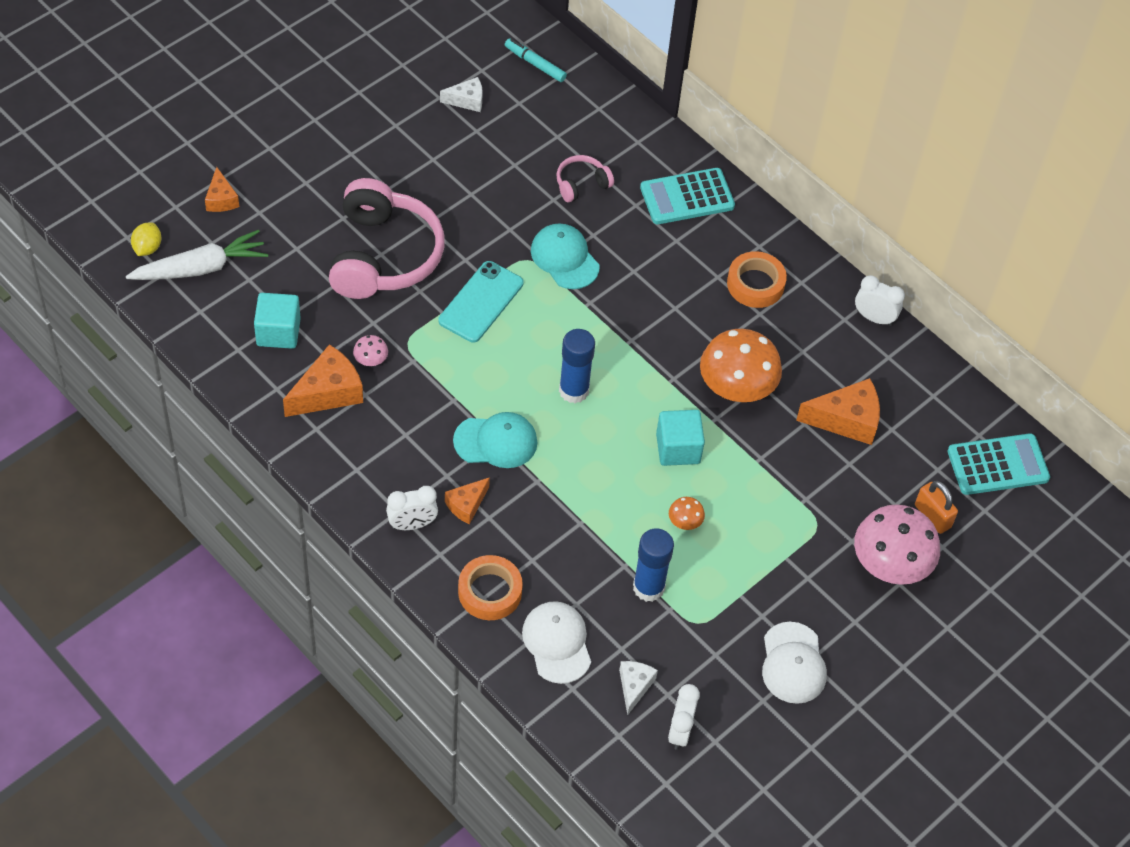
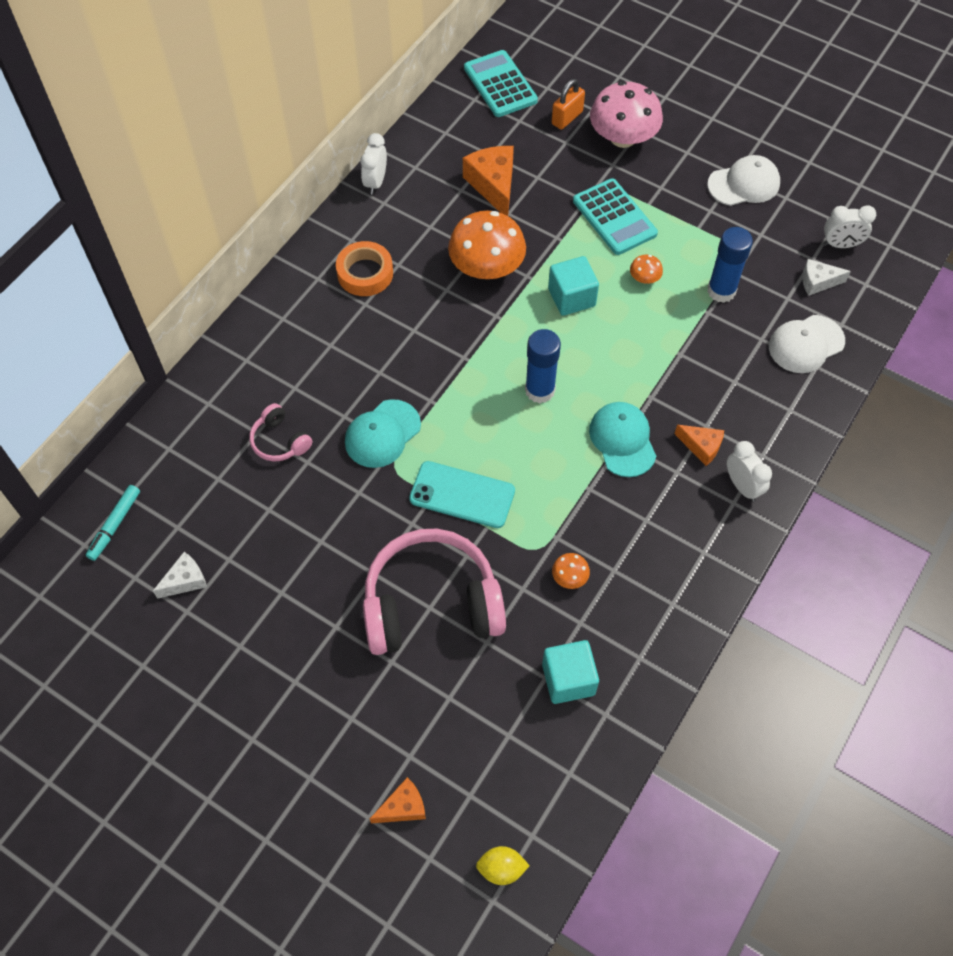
camera: 100 degrees left, 5 degrees up
(200, 268) = (510, 794): white carrot -> none
(328, 392) = (625, 605): orange cheese -> none
(371, 359) = (569, 577): pink mushroom -> orange mushroom
(467, 100) = (185, 580): white cheese -> white cheese turned 75 degrees clockwise
(490, 592) = (781, 406): orange tape -> none
(687, 197) = (272, 347): turquoise calculator -> turquoise calculator (614, 217)

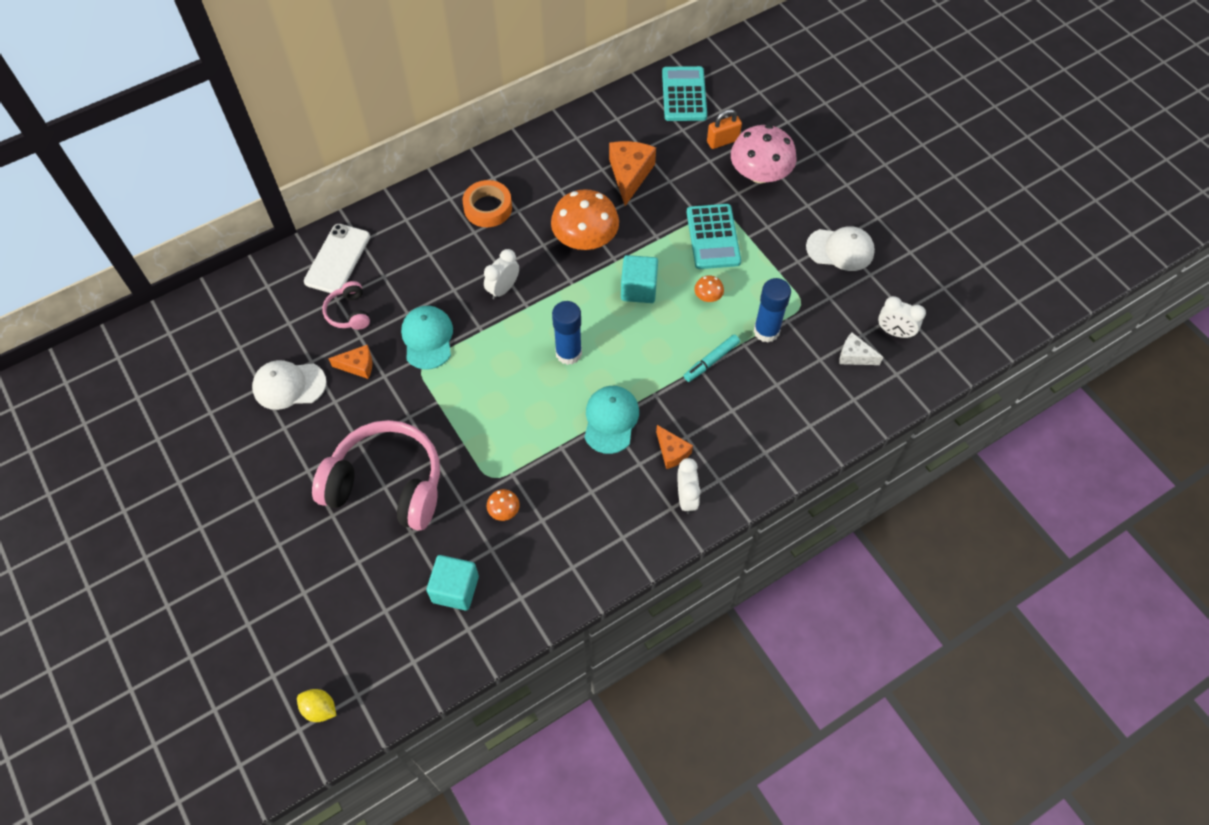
camera: 25 degrees right, 0 degrees up
(115, 525) = (197, 327): turquoise marker -> turquoise marker (711, 361)
(185, 580) = (222, 389): white cheese -> none
(232, 389) = (337, 259): none -> white phone
(375, 182) = (538, 139): white clock -> white clock (503, 289)
(382, 434) = (427, 338): turquoise cap -> turquoise cap turned 105 degrees clockwise
(403, 807) = (276, 628): orange cheese -> orange cheese (358, 366)
(462, 495) = (459, 410): turquoise phone -> none
(806, 344) = (812, 404): white cap -> white cap (289, 385)

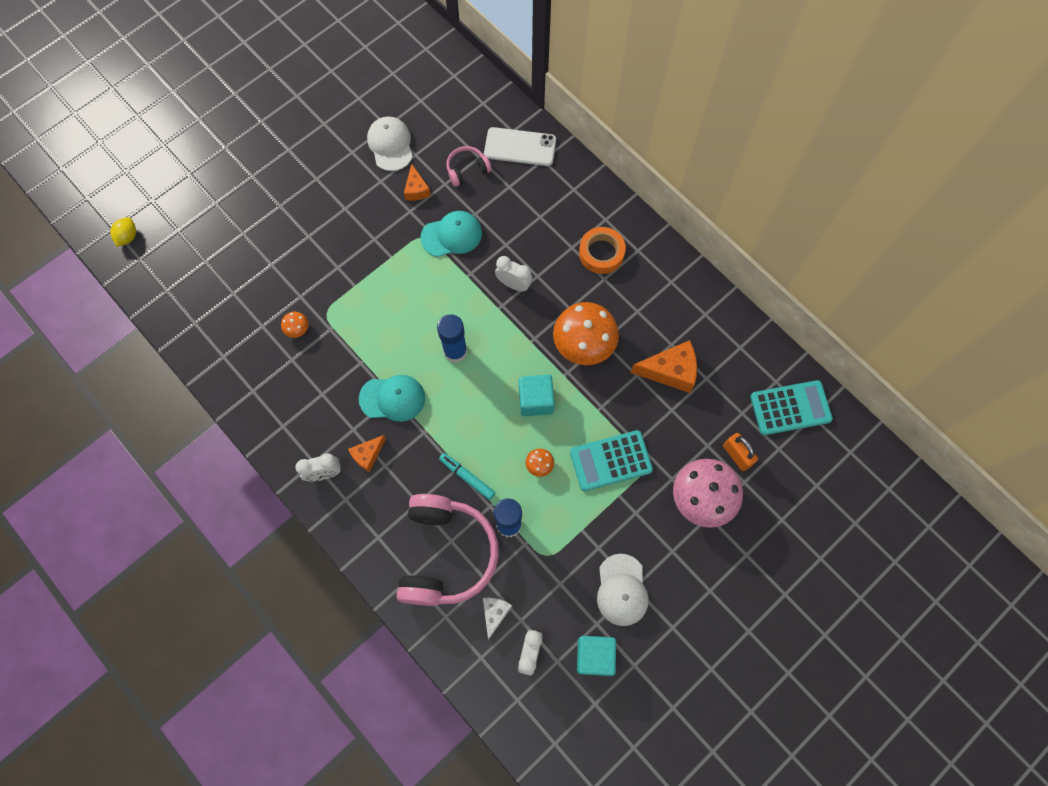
camera: 80 degrees right, 10 degrees up
(387, 484) = (310, 237): pink headphones -> pink headphones (446, 554)
(455, 589) = (226, 307): turquoise cube -> turquoise cube (594, 656)

